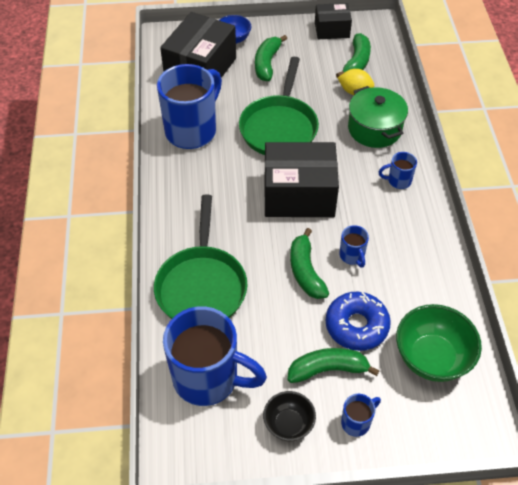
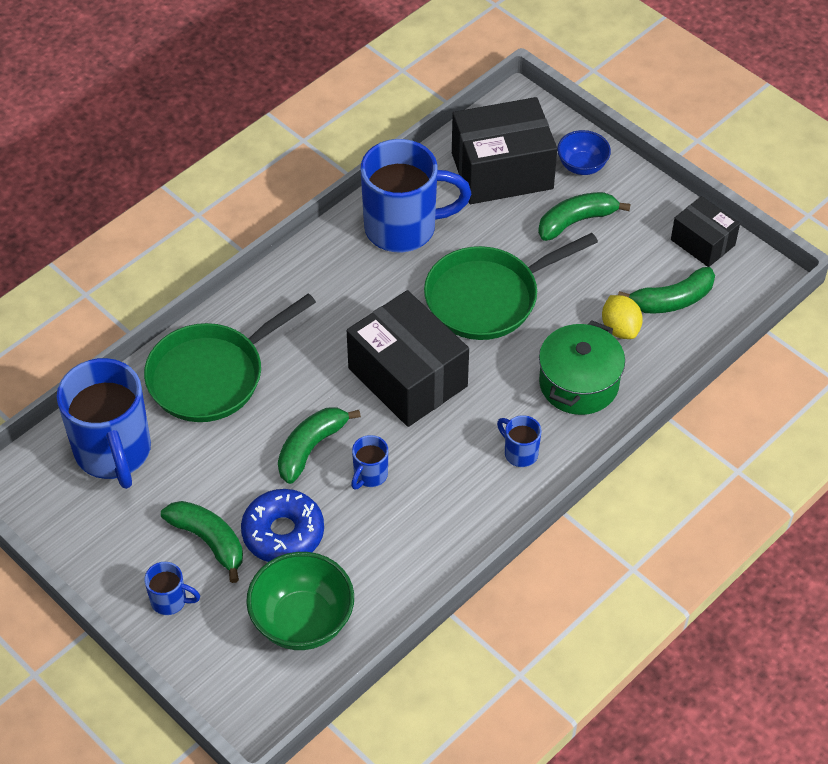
camera: 50 degrees right, 0 degrees up
(288, 424) = (120, 547): black bowl -> none

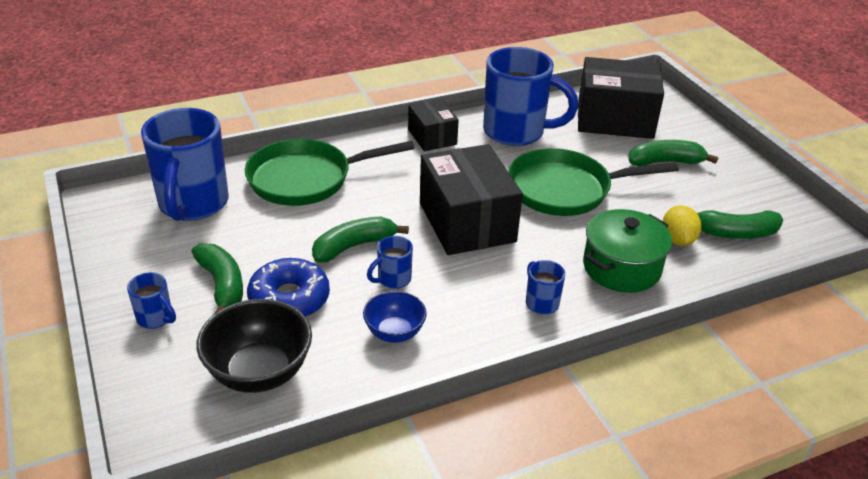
camera: 20 degrees right, 15 degrees down
(302, 621) = (259, 372): green bowl -> black bowl
(582, 166) = (684, 131): blue bowl -> blue bowl (394, 332)
(702, 242) = (778, 202): black box -> black box (432, 137)

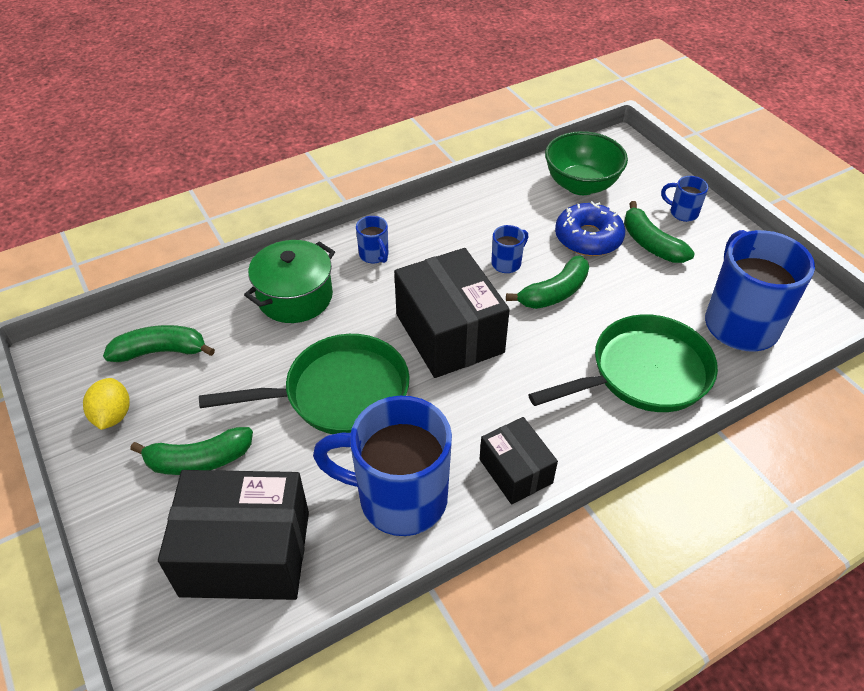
camera: 175 degrees right, 10 degrees up
(259, 372) = (581, 185): black bowl -> green bowl
(394, 332) = (493, 220): blue bowl -> none
(677, 240) = (228, 335): yellow lemon -> yellow lemon (112, 415)

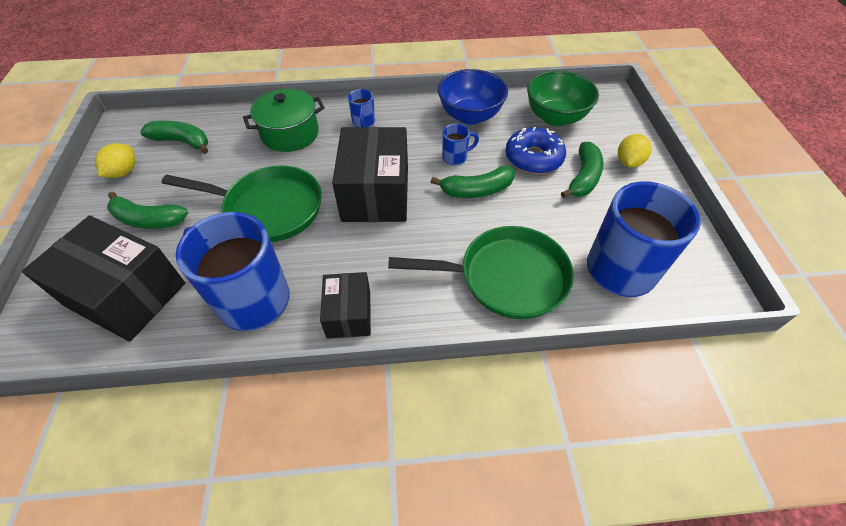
camera: 25 degrees right, 5 degrees up
(490, 210) = (470, 116): none -> blue bowl
(650, 243) = (583, 178): green banana -> green banana turned 150 degrees counterclockwise
(682, 213) = (628, 162): blue mug -> yellow lemon

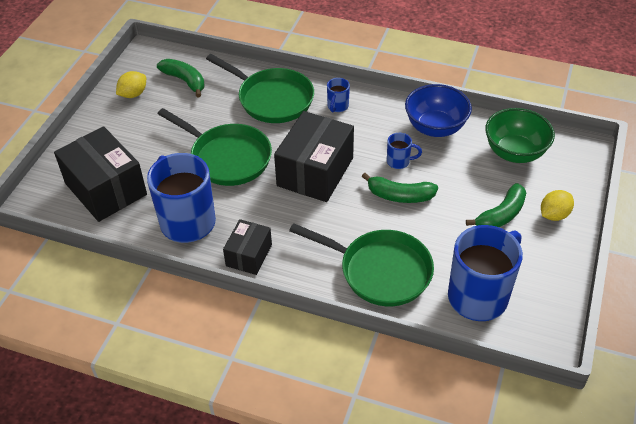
camera: 25 degrees right, 5 degrees down
(148, 220) = (138, 138): green banana -> none
(290, 134) = (272, 99): green pot -> green pan
(533, 158) = (468, 183): blue donut -> none

